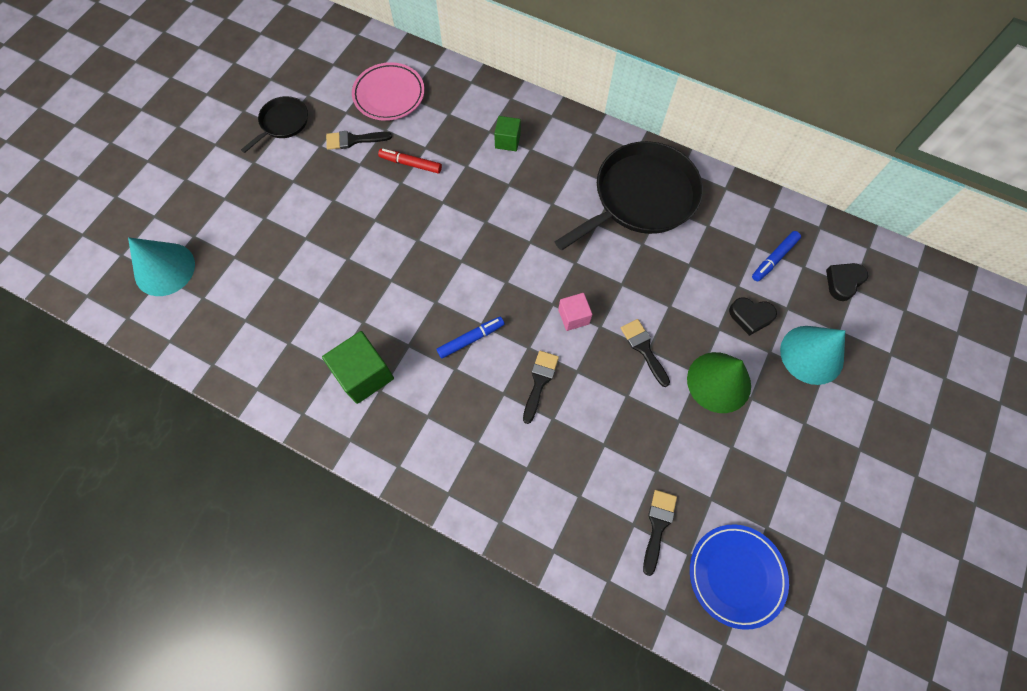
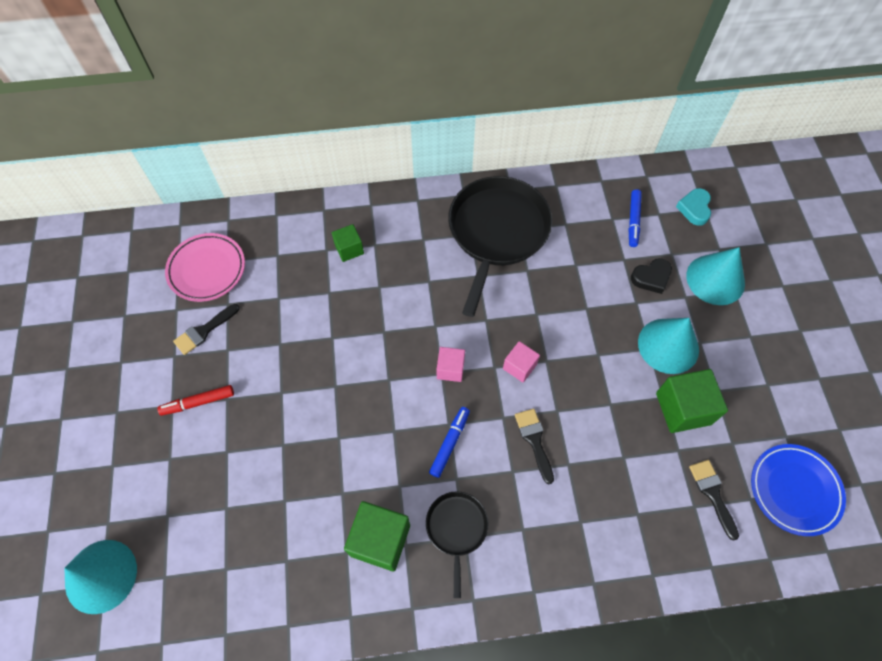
camera: 35 degrees left, 5 degrees down
(283, 123) = (118, 356): black pan -> black pan (456, 529)
(411, 164) = (276, 321): red marker -> red marker (198, 402)
(515, 283) = (450, 369): none -> pink cube
(644, 349) = (594, 356): black brush -> none
(689, 441) = (683, 408): none -> green cube
(719, 382) = (668, 345): green cone -> turquoise cone
(843, 282) = (694, 209): black heart -> turquoise heart

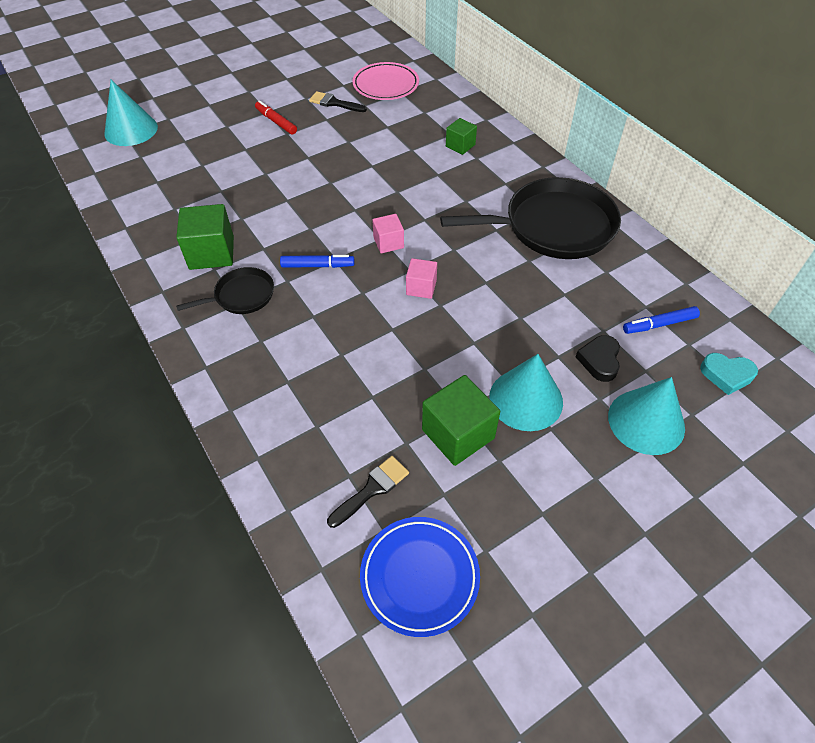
camera: 65 degrees right, 10 degrees down
(534, 440) = (352, 322): black brush -> none
(651, 278) = (599, 360): black heart -> black heart turned 60 degrees clockwise
(694, 209) = (726, 375): turquoise heart -> turquoise heart turned 150 degrees counterclockwise

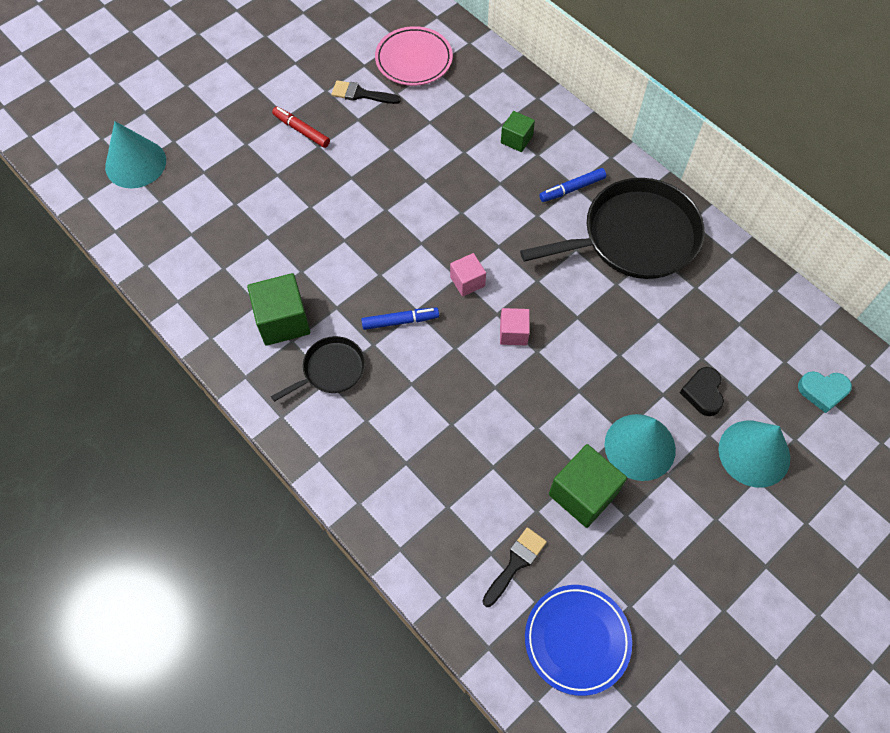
camera: 10 degrees left, 10 degrees up
(659, 324) = (754, 343): blue marker -> blue marker (572, 189)

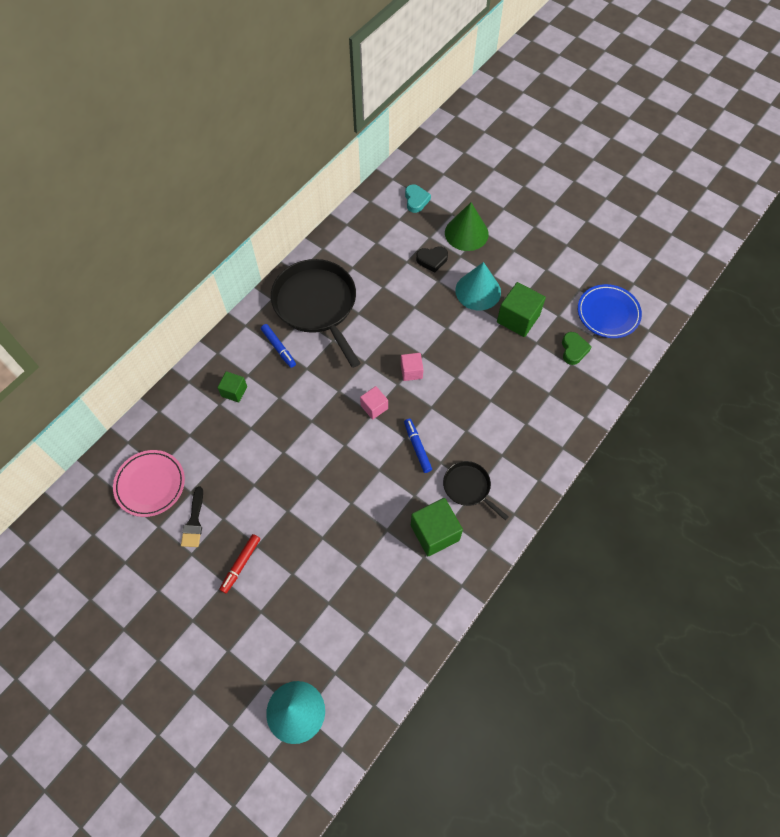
camera: 100 degrees left, 0 degrees up
(515, 563) = (573, 350): black brush -> green heart
(754, 453) = (466, 233): turquoise cone -> green cone

